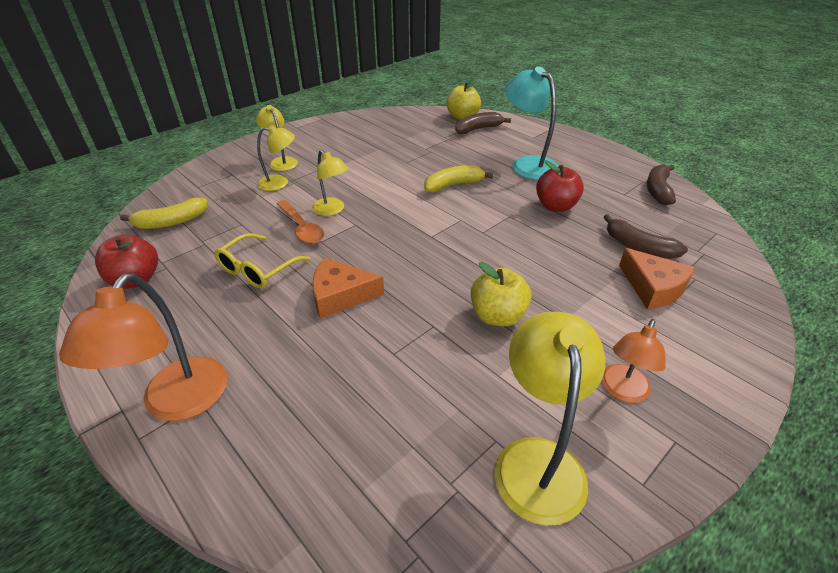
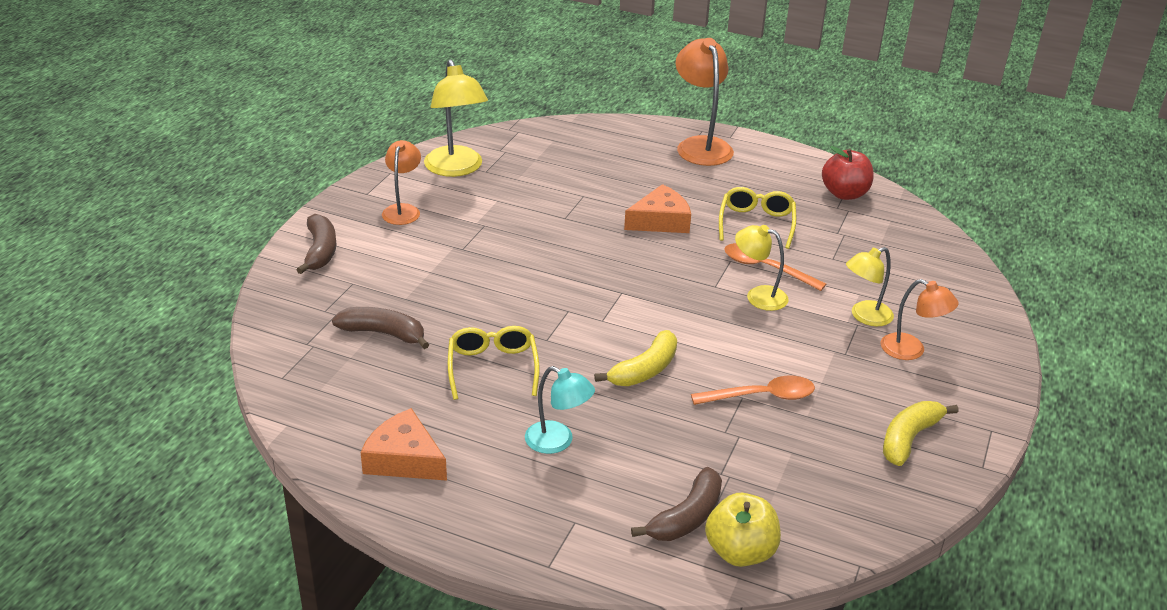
camera: 155 degrees right, 5 degrees down
(171, 222) = (904, 243): yellow banana -> yellow banana (909, 438)
(281, 161) = (911, 350): yellow lamp -> orange lamp
(395, 160) = (761, 396): none -> orange spoon
(497, 316) = (514, 235): yellow apple -> none
(528, 164) = (558, 442): turquoise lamp -> turquoise lamp, size x0.61
(555, 206) = (493, 368): red apple -> yellow glasses
(653, 287) = (371, 291): orange cheese -> orange cheese (404, 459)
(658, 190) = (348, 436): brown banana -> brown banana (320, 251)

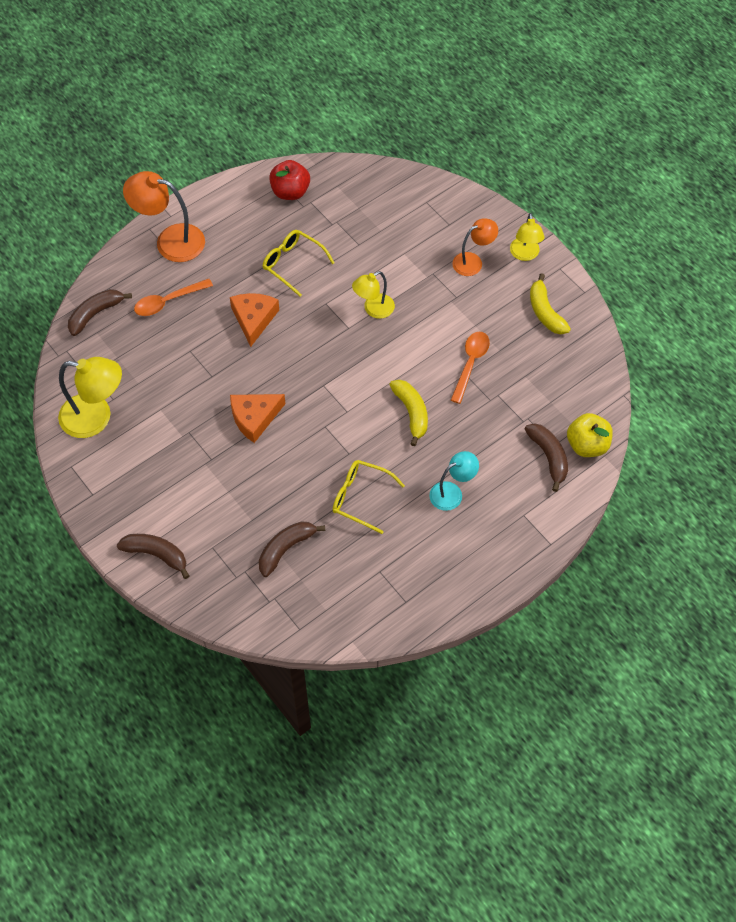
camera: 60 degrees left, 25 degrees up
(403, 210) = (133, 478): orange lamp -> none
(404, 459) = (422, 584): orange cheese -> orange cheese (254, 418)
(574, 133) = (95, 314): none -> brown banana
(765, 268) = (347, 288): orange spoon -> orange spoon (168, 301)
(864, 316) = (428, 265): yellow lamp -> yellow lamp (525, 254)

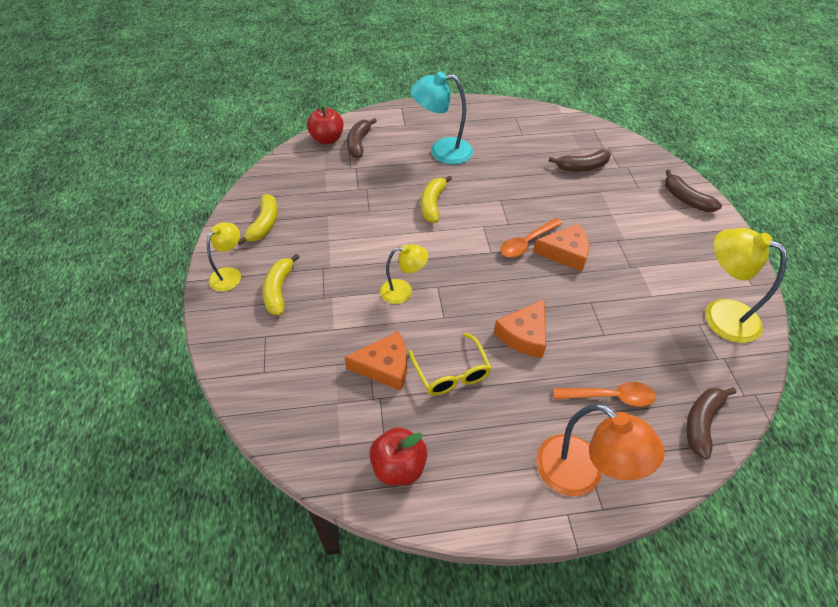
camera: 150 degrees left, 10 degrees down
(95, 314) = (702, 422): brown banana -> brown banana turned 135 degrees clockwise
(344, 245) = (385, 366): none -> orange cheese
(361, 498) = (509, 172): yellow glasses -> none
(452, 492) = (442, 151): turquoise lamp -> turquoise lamp, size x1.63
(470, 364) = (358, 215): orange spoon -> orange spoon (527, 243)
(473, 261) = (279, 290): orange lamp -> yellow banana
(587, 445) = (327, 139): yellow apple -> red apple

